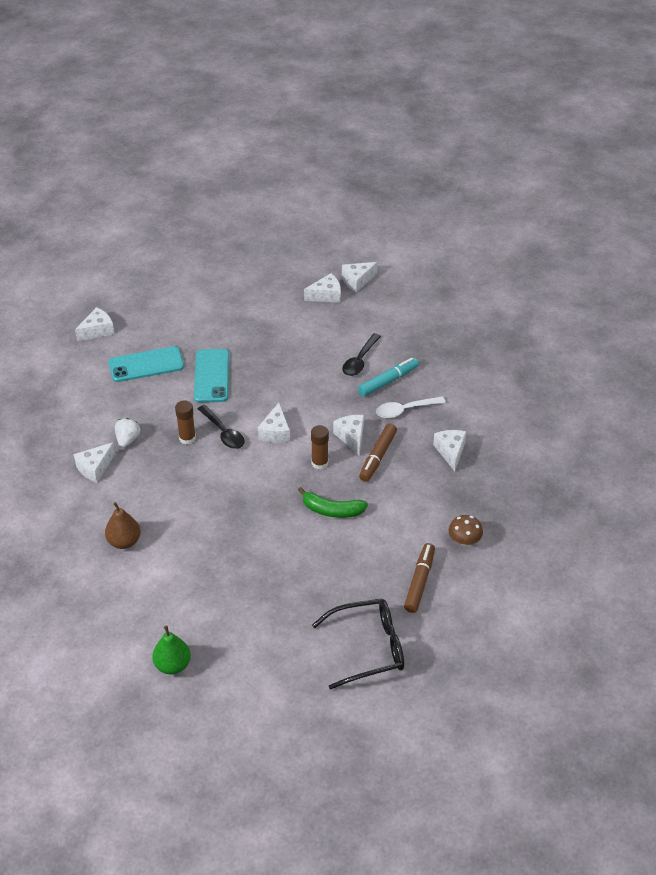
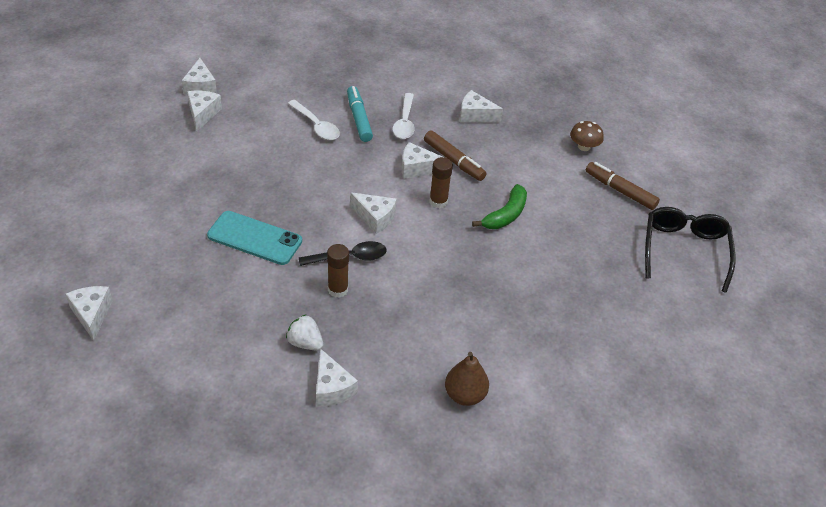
camera: 70 degrees left, 0 degrees up
(146, 365) = (191, 287): turquoise phone -> none
(173, 665) = (658, 405): green pear -> none
(360, 360) = (316, 126): black spoon -> white spoon

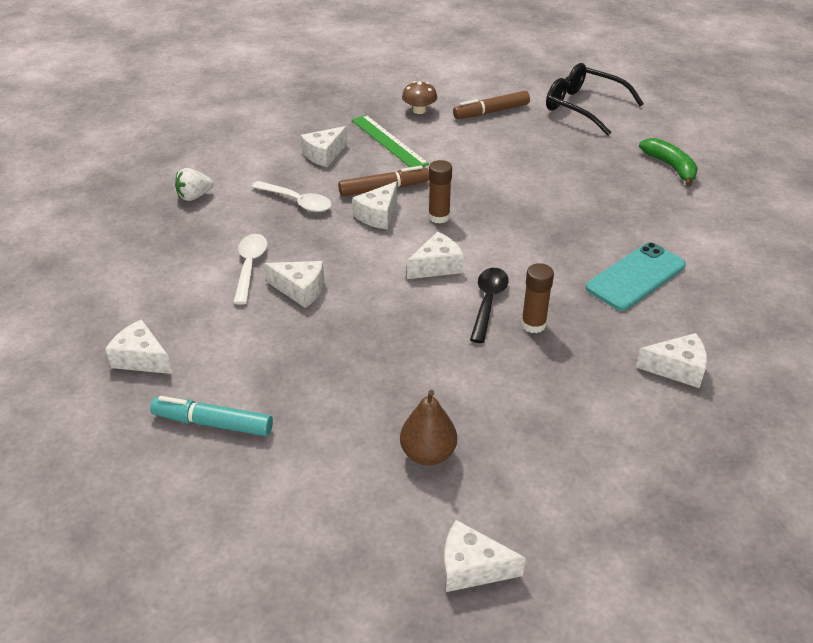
camera: 60 degrees left, 5 degrees down
(200, 87) = (82, 347): white cheese -> white cheese (300, 290)
(254, 238) = (414, 369): turquoise phone -> turquoise phone (636, 277)
(305, 343) = (603, 372): white strawberry -> white strawberry (194, 196)
(316, 126) = (250, 266): white spoon -> white spoon turned 75 degrees counterclockwise
(359, 118) = (264, 231): turquoise marker -> turquoise marker (213, 423)
(465, 395) = (713, 280): brown pear -> brown pear (428, 454)
(505, 215) = (484, 182): green banana -> green banana (670, 167)
(521, 143) = (388, 141): none -> green ruler

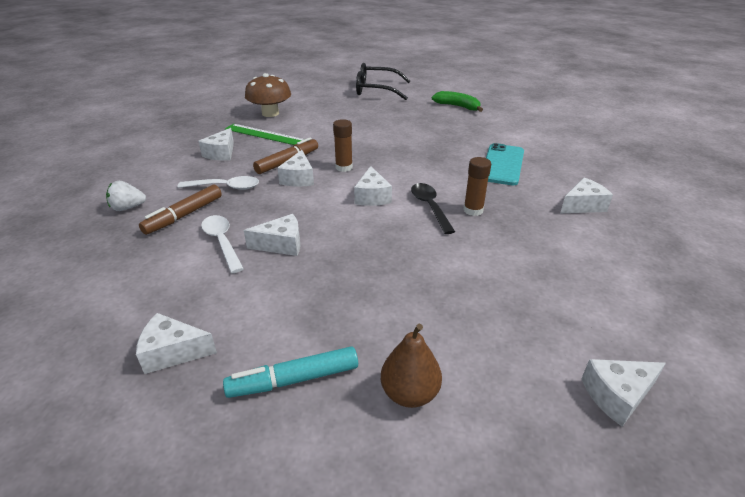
camera: 30 degrees left, 5 degrees down
(194, 196) = (128, 208): white strawberry -> white strawberry turned 45 degrees clockwise
(419, 110) = (270, 113): brown mushroom -> brown mushroom, size x1.68
(428, 454) = (495, 323): brown pear -> brown pear (409, 393)
(436, 266) = (372, 196): white cheese -> white cheese turned 150 degrees clockwise
(491, 112) = (320, 104): brown marker -> brown marker (184, 215)

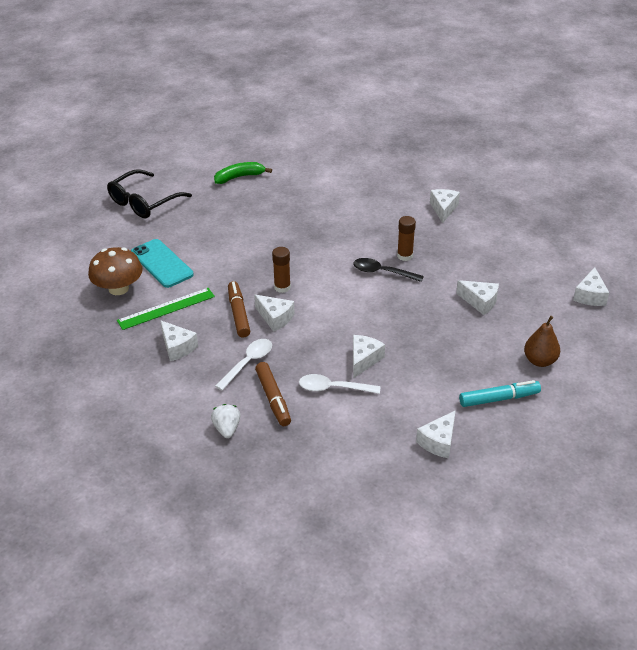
camera: 55 degrees left, 5 degrees up
(128, 208) = (227, 429): white strawberry -> white strawberry turned 150 degrees clockwise
(293, 379) = (499, 399): turquoise marker -> turquoise marker turned 120 degrees counterclockwise
(372, 196) = (342, 292): white cheese -> white cheese (480, 302)
(502, 165) = (360, 210): turquoise phone -> turquoise phone (162, 263)

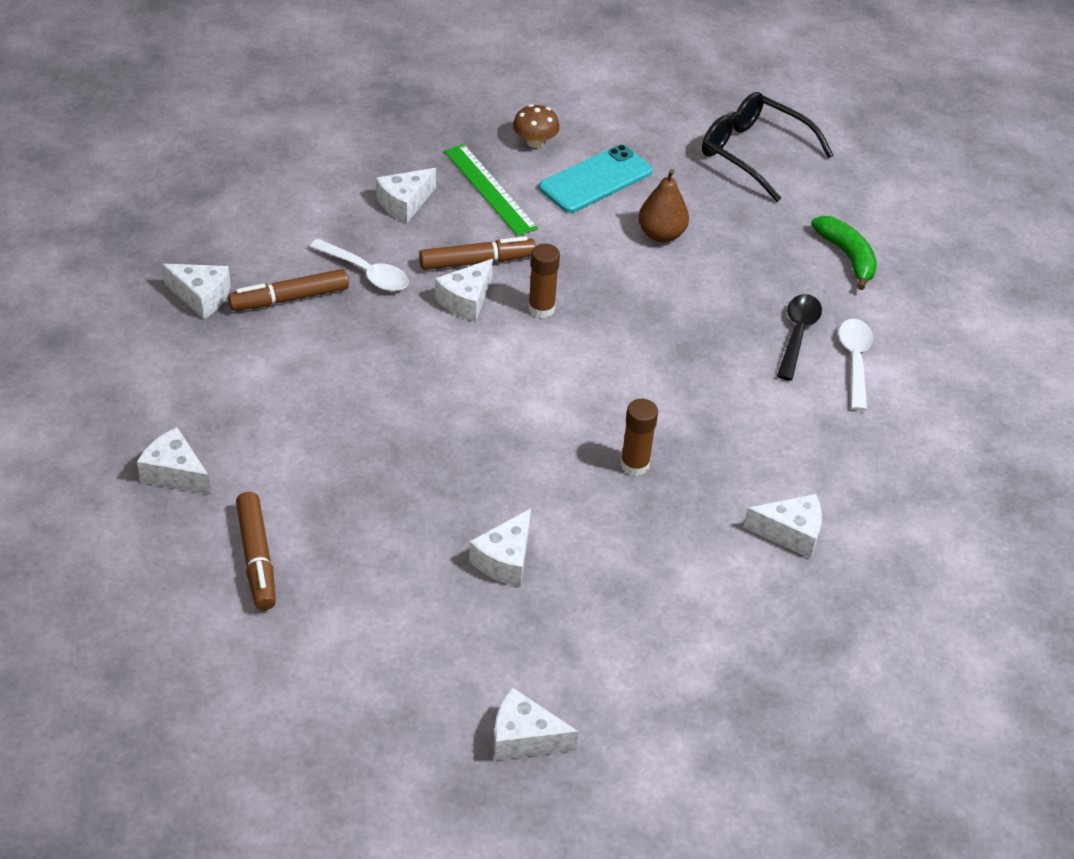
camera: 85 degrees right, 5 degrees up
(118, 288) = (535, 142): brown mushroom -> brown mushroom, size x0.60
(227, 429) = (237, 255): white strawberry -> none
(333, 388) = (303, 361): white spoon -> white spoon (854, 361)
(364, 360) = (363, 397): white cheese -> white cheese (201, 297)
(382, 272) = (585, 431): black spoon -> black spoon (797, 334)
(499, 399) = (256, 558): turquoise marker -> brown marker
(540, 361) = (343, 627): brown pear -> brown pear (661, 235)

